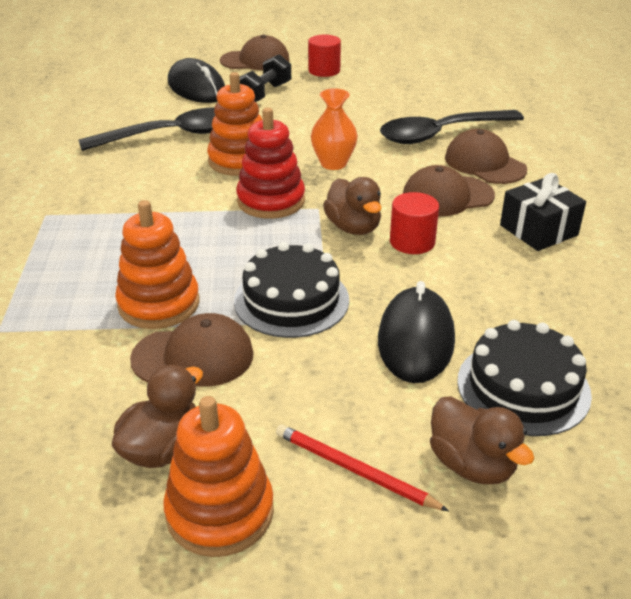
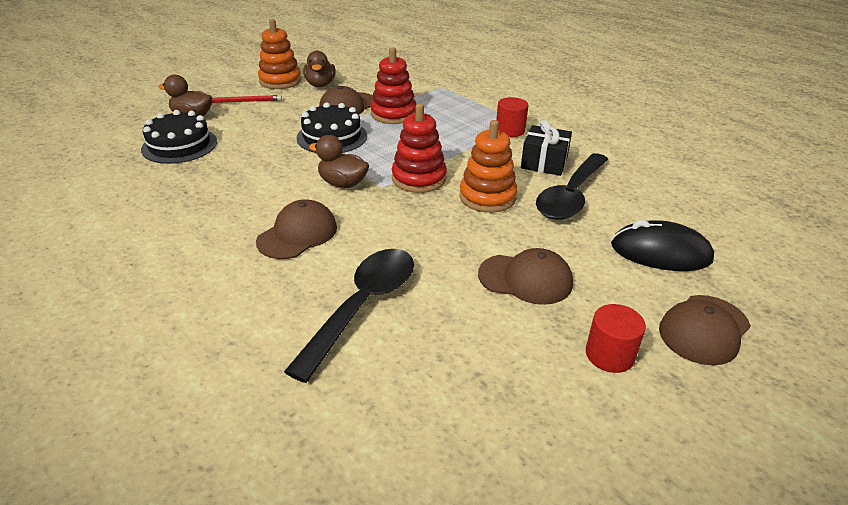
camera: 140 degrees right, 0 degrees up
(159, 304) = (393, 114): orange stacking toy -> red stacking toy
(264, 94) = (595, 277): black dumbbell -> none
(333, 163) = (418, 225): orange vase -> none
(412, 242) = (294, 190): red cylinder -> red cylinder (510, 130)
(416, 340) = (248, 144): black mouse -> none
(484, 164) = (289, 285): brown cap -> brown cap (525, 279)
(538, 230) = (205, 234): black gift -> black gift (544, 162)

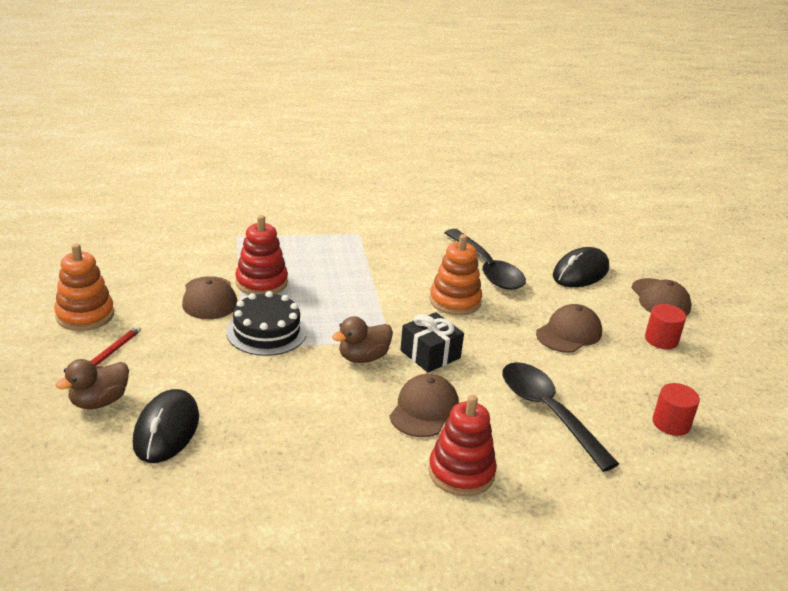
camera: 60 degrees left, 5 degrees down
(179, 145) = (166, 430): black cake -> black mouse
(297, 234) = (424, 409): brown cap -> brown cap turned 45 degrees clockwise
(320, 84) = (133, 295): brown duck -> none
(419, 178) = (395, 318): red stacking toy -> red stacking toy (461, 472)
(510, 130) = (363, 244): red cylinder -> red cylinder (671, 423)
(544, 162) = (430, 255): black gift -> black gift (430, 354)

